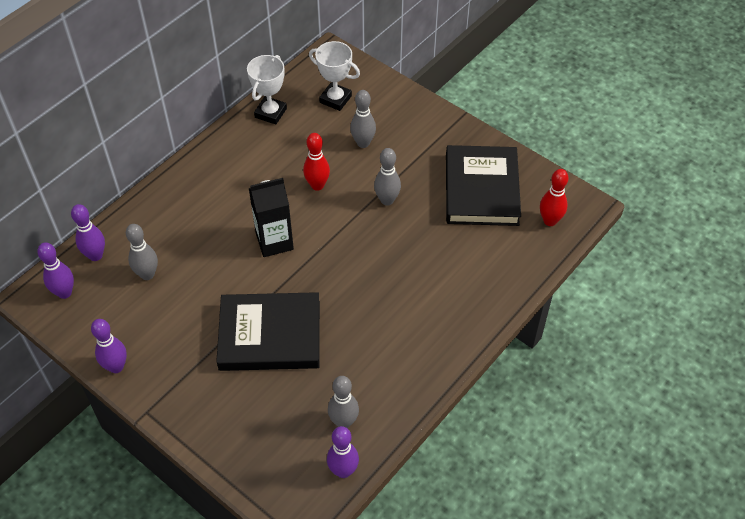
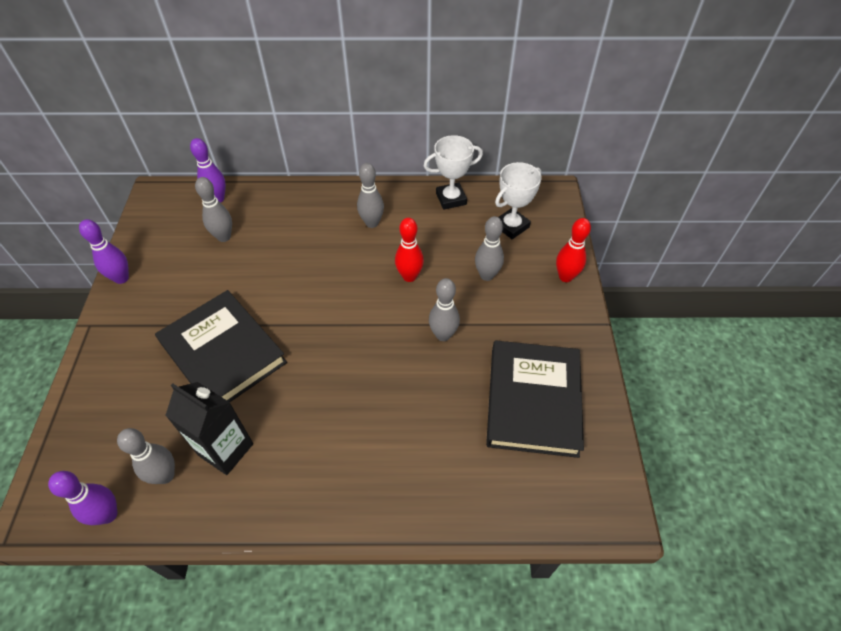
camera: 50 degrees right, 0 degrees up
(64, 293) = (170, 206): purple bowling pin -> none
(241, 174) = (372, 223): none -> grey bowling pin
(274, 241) = (324, 289): black carton -> black carton (226, 449)
(335, 99) = (511, 226): white trophy -> white trophy turned 60 degrees clockwise
(481, 189) = (533, 400): black book -> black book turned 45 degrees counterclockwise
(550, 221) = (559, 492): red bowling pin -> red bowling pin (565, 277)

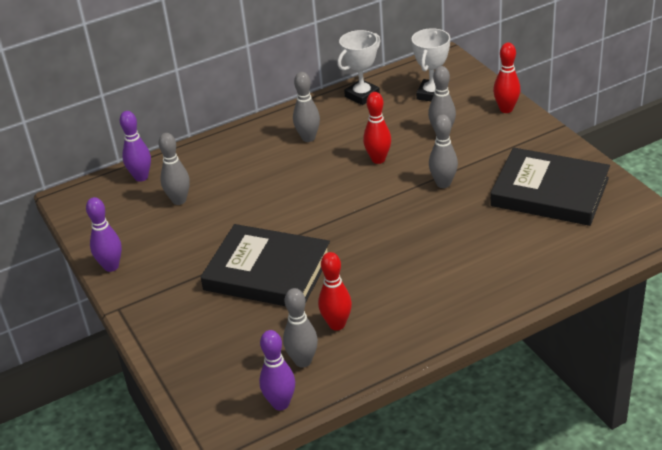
camera: 25 degrees left, 15 degrees down
(226, 449) = (337, 324): black carton -> red bowling pin
(533, 400) = (550, 192): black book -> black book turned 45 degrees counterclockwise

